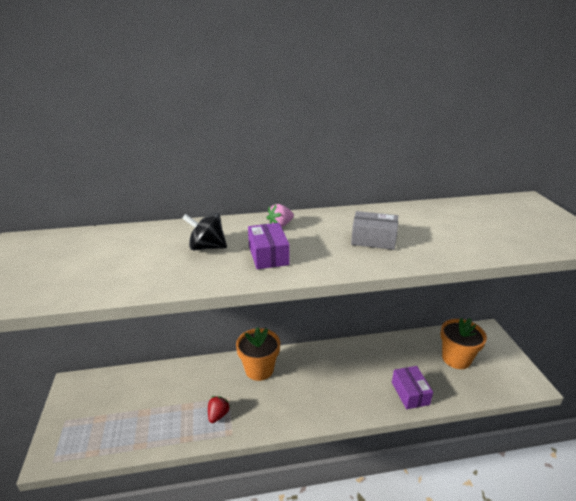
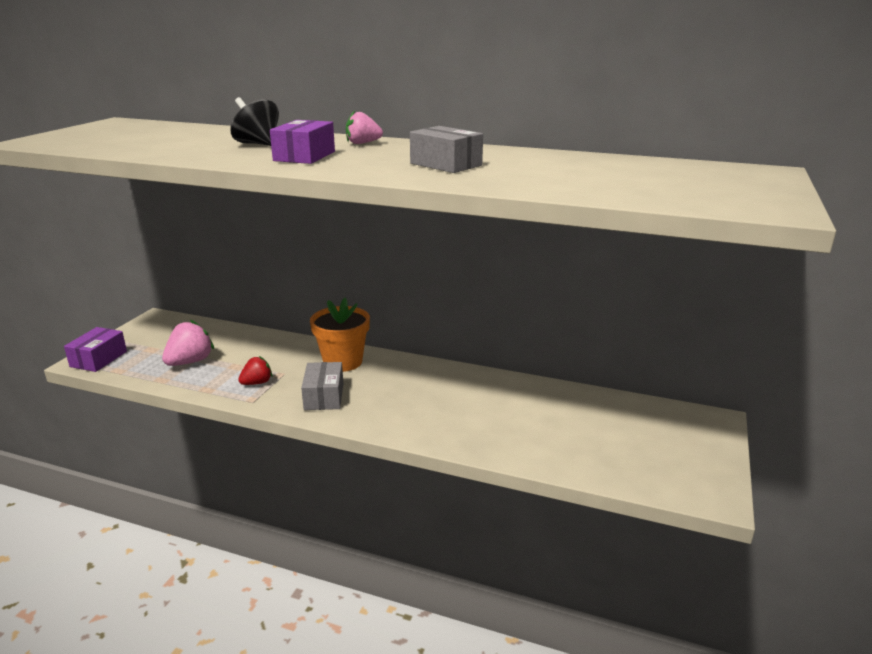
camera: 30 degrees right, 5 degrees down
(146, 417) = (190, 362): none -> pink strawberry
(276, 406) = (324, 396): none -> grey box
(410, 393) = (503, 440): purple box -> purple box (98, 359)
(456, 359) = (618, 431): orange flower pot -> none

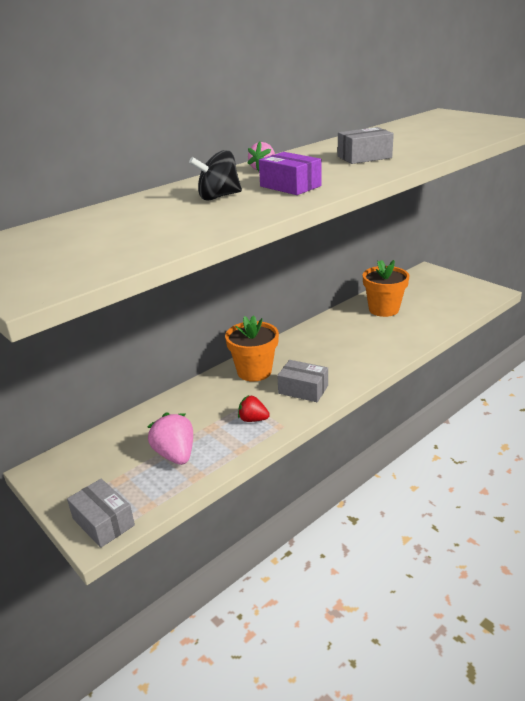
camera: 60 degrees left, 5 degrees up
(98, 359) = (103, 522): purple box -> grey box
(257, 383) = (253, 419): red strawberry -> red strawberry turned 60 degrees counterclockwise
(550, 408) = (383, 309): none -> orange flower pot

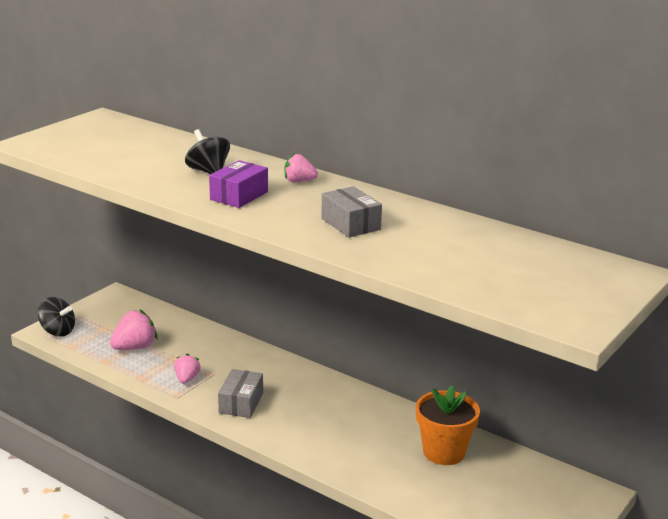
camera: 75 degrees right, 5 degrees down
(103, 522) = (57, 331): grey box -> black spinning top
(253, 419) = (187, 379): red strawberry -> pink strawberry
(254, 371) = (271, 371): orange flower pot -> none

